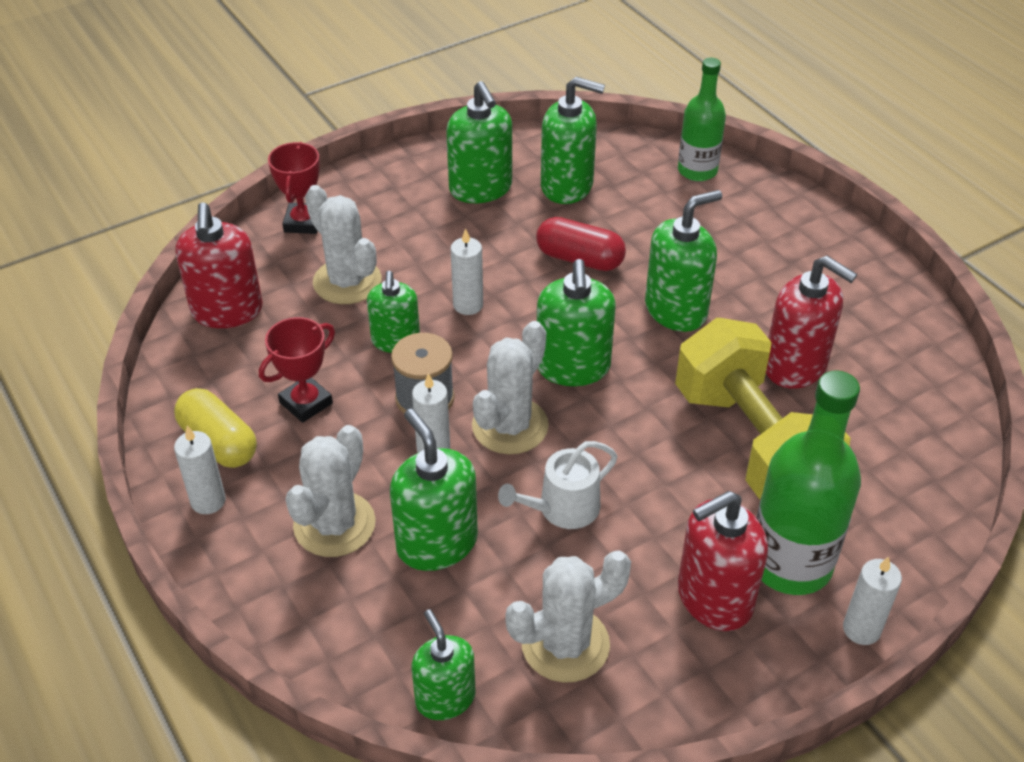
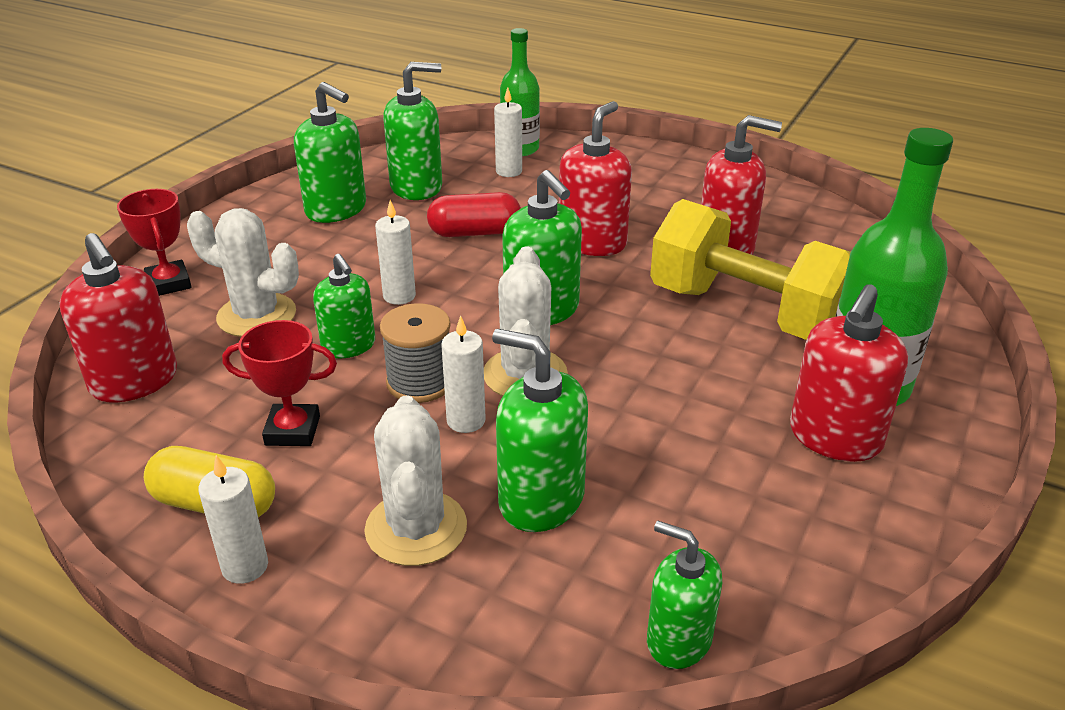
camera: 30 degrees left, 10 degrees down
(306, 403) = (292, 430): red trophy -> red trophy turned 75 degrees clockwise
(562, 509) = (636, 421): white watering can -> none
(565, 644) = (747, 534): white cactus -> none
(676, 310) = (592, 242): green soap dispenser -> red soap dispenser
(861, 629) = (969, 410): white candle -> white candle (509, 171)

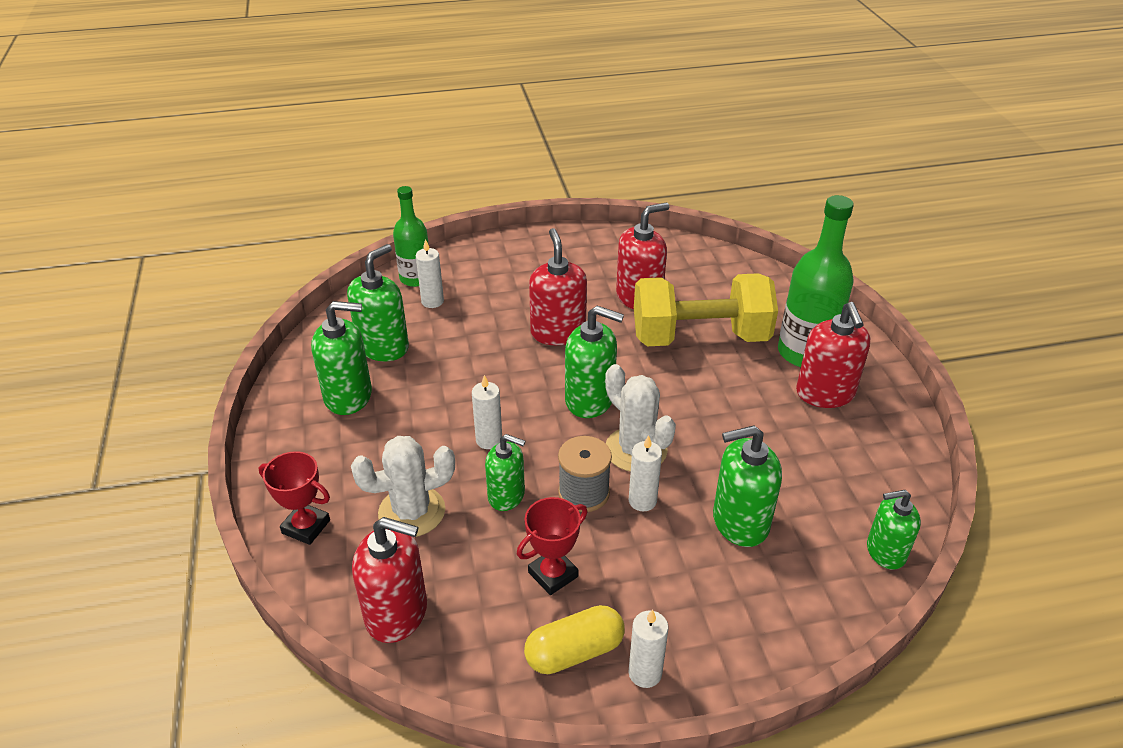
camera: 40 degrees left, 5 degrees up
(416, 528) = (702, 583): white cactus -> none
(475, 232) = (474, 364): red capsule -> none

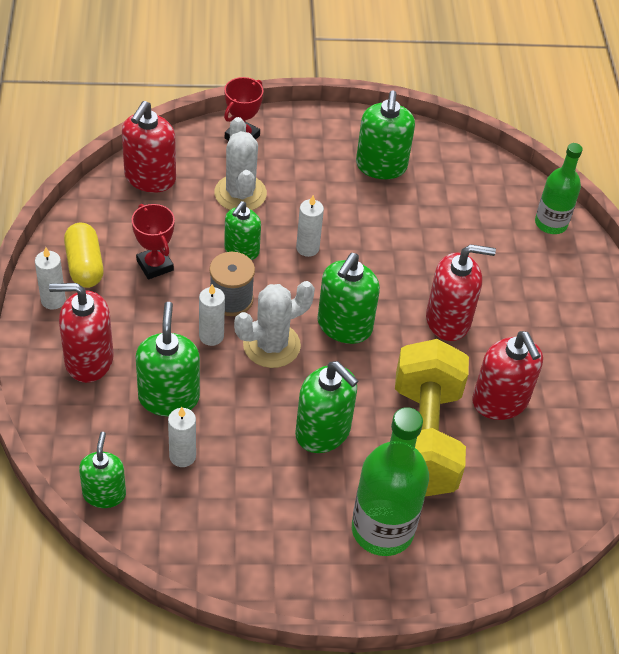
camera: 95 degrees right, 10 degrees up
(383, 347) = (444, 192): green soap dispenser -> green soap dispenser (323, 432)
(432, 301) = (510, 232): white candle -> white candle (182, 456)
(825, 393) = (314, 524): red soap dispenser -> red soap dispenser (88, 360)

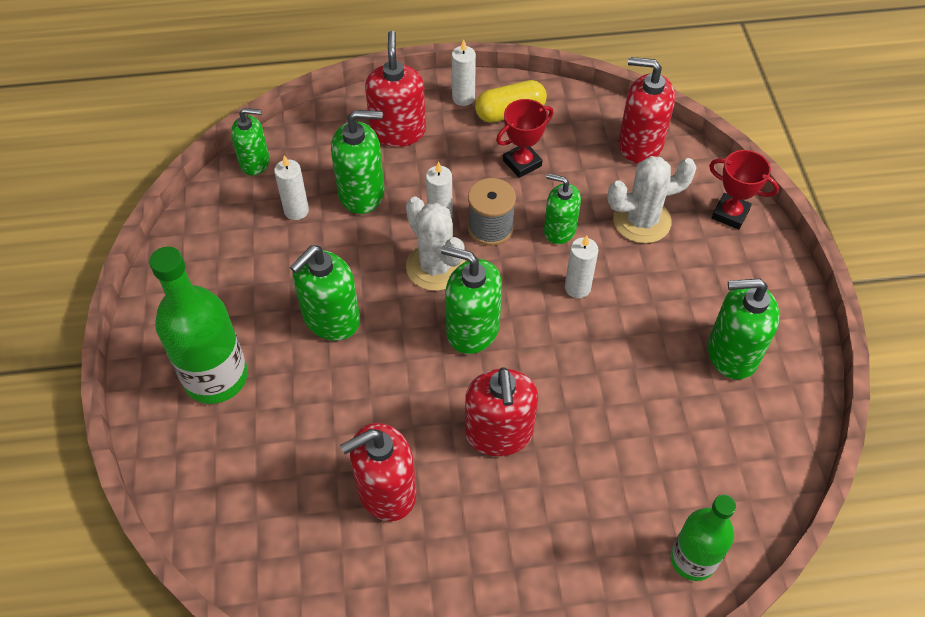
camera: 90 degrees right, 5 degrees up
(423, 438) = (329, 411): yellow dumbbell -> none

